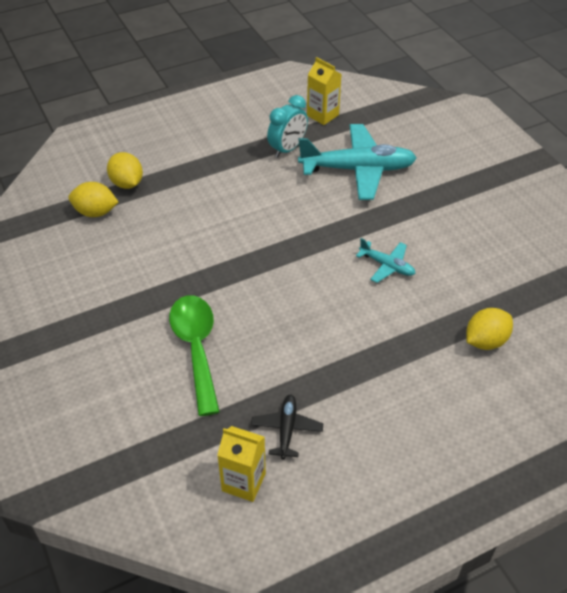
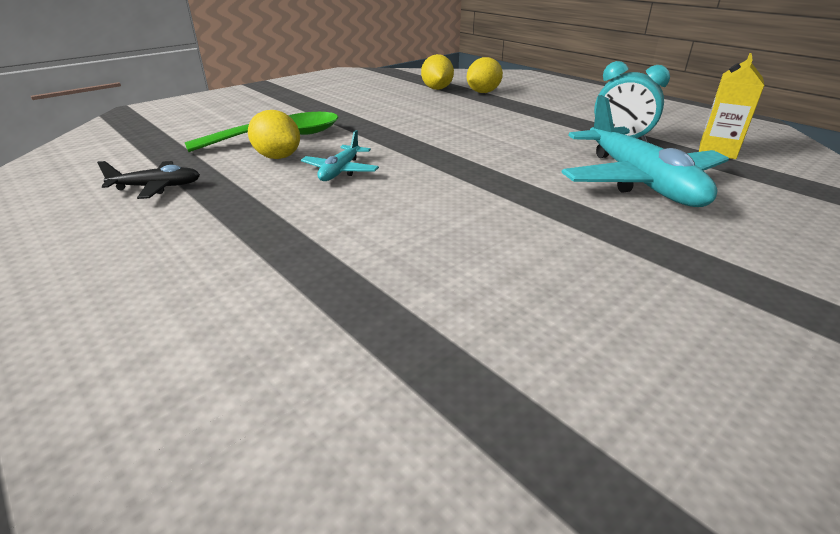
camera: 75 degrees right, 15 degrees down
(243, 482) = (93, 175): yellow carton -> none
(387, 266) = (457, 220): turquoise plane -> turquoise plane (340, 171)
(485, 341) = (315, 332): yellow lemon -> yellow lemon (277, 157)

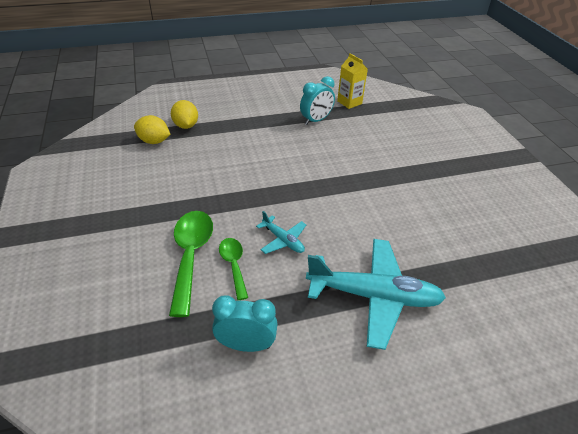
camera: 65 degrees left, 10 degrees up
(157, 187) = (246, 345): black plane -> turquoise clock
(277, 157) = (234, 265): yellow lemon -> green spoon
(640, 181) = (368, 142): turquoise plane -> turquoise plane (374, 296)

